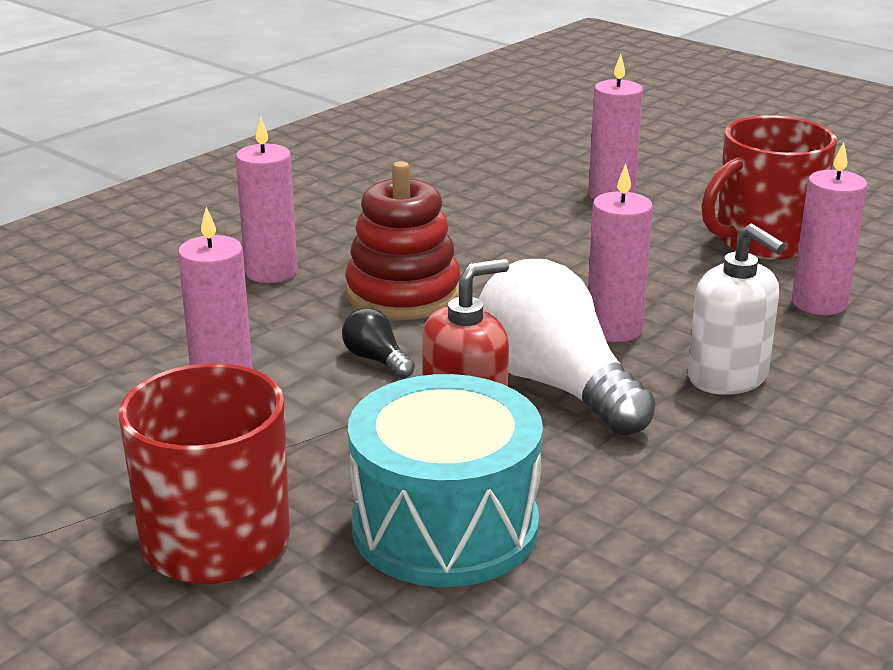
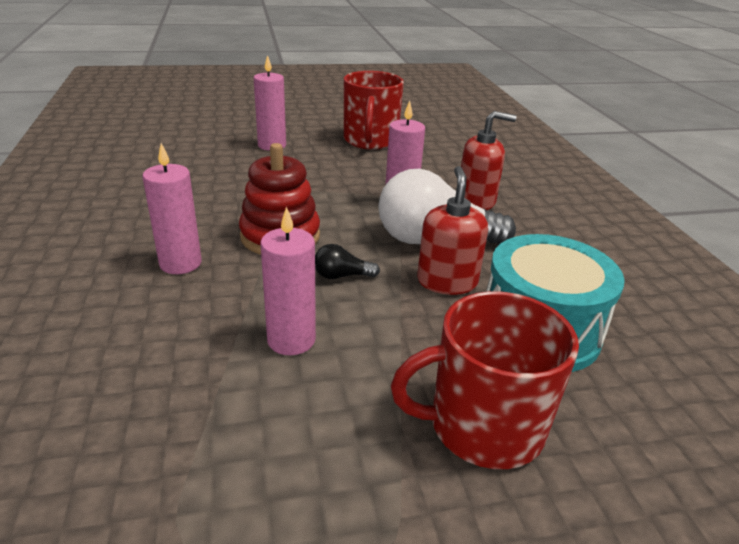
camera: 55 degrees left, 5 degrees up
(728, 377) = (476, 200): white soap dispenser -> red soap dispenser
(819, 303) = (439, 157): pink candle -> none

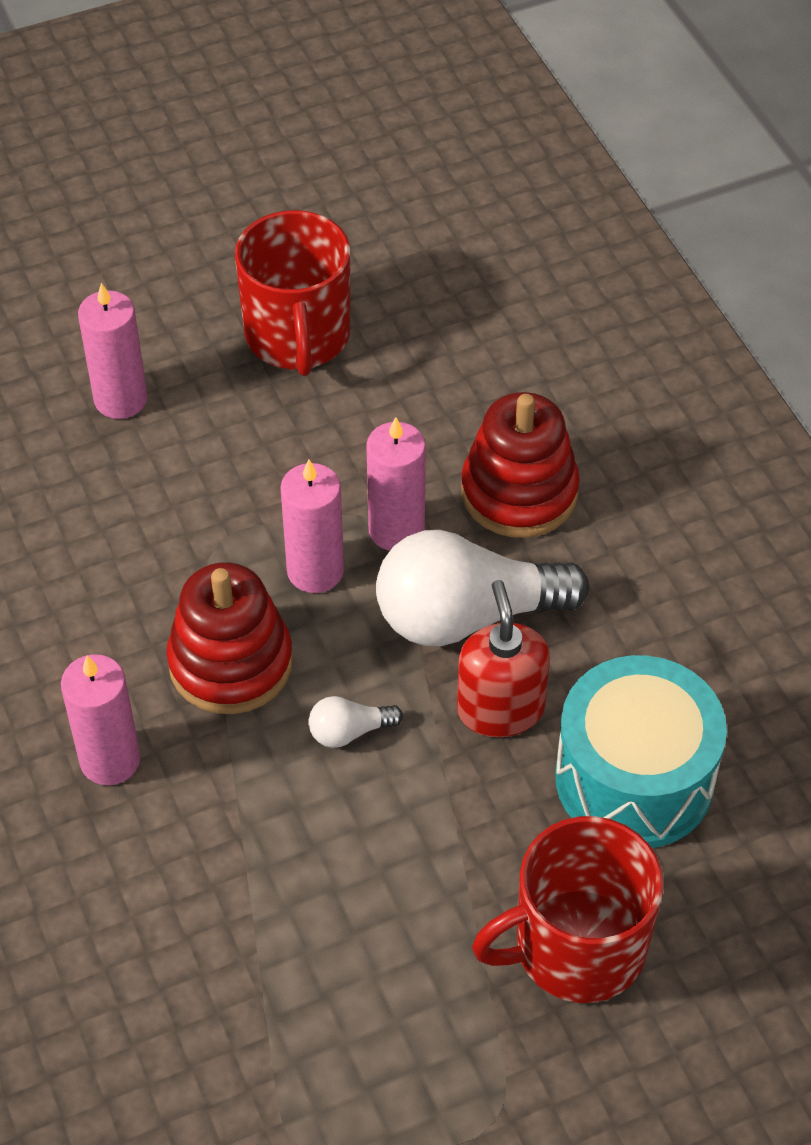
camera: 10 degrees left, 20 degrees up
(291, 340) = (319, 869): pink candle -> pink candle (315, 571)
(341, 276) = (349, 731): black light bulb -> white light bulb
(476, 200) = (519, 492): red soap dispenser -> red stacking toy

